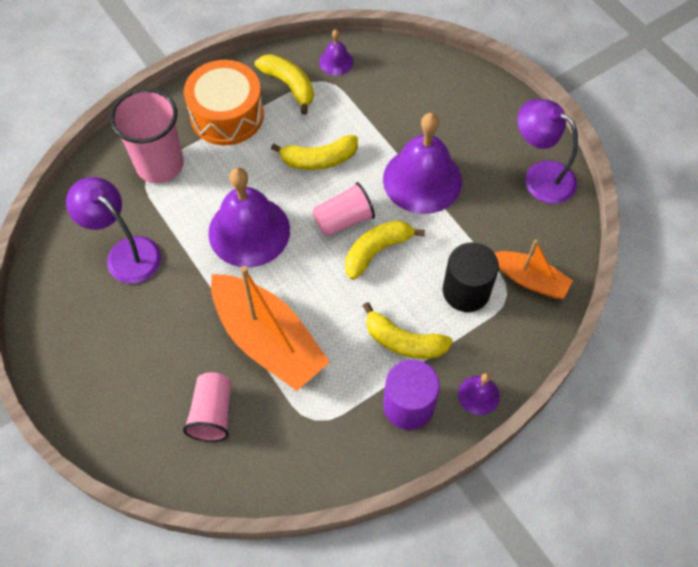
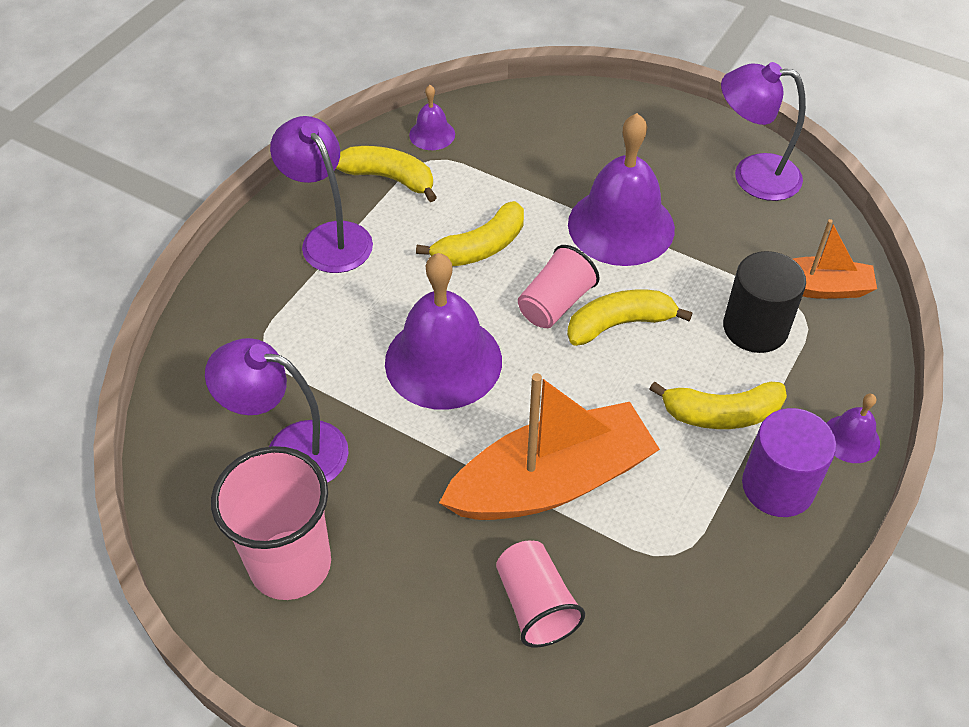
camera: 25 degrees left, 10 degrees down
(160, 165) = (273, 326): pink cup -> pink cup (290, 564)
(227, 115) = (329, 237): orange drum -> purple lamp
(268, 340) = (551, 482): orange boat -> orange boat turned 45 degrees counterclockwise
(376, 251) = (619, 324): yellow banana -> yellow banana turned 45 degrees clockwise

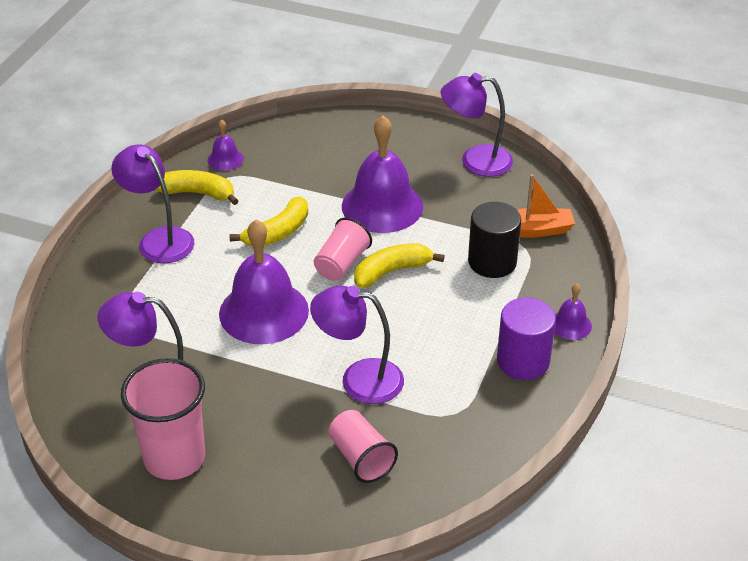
camera: 10 degrees left, 10 degrees down
(551, 482) = (359, 379): orange boat -> purple lamp
(721, 414) = (476, 320): yellow banana -> none

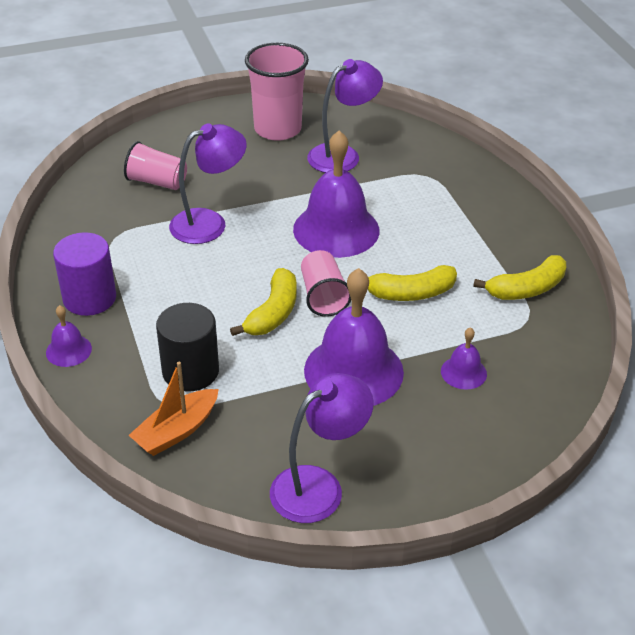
camera: 140 degrees right, 0 degrees up
(159, 239) = (493, 236): purple lamp -> none
(225, 159) = (557, 334): purple bell -> purple bell (463, 372)
(278, 232) = (410, 293): yellow banana -> yellow banana turned 105 degrees counterclockwise

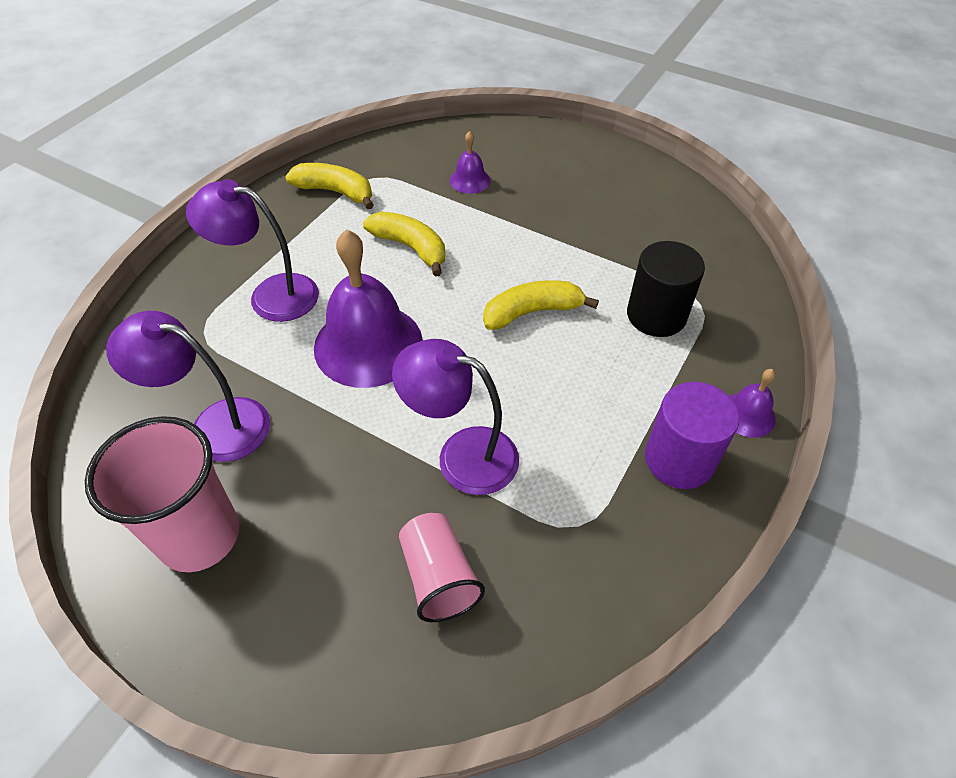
camera: 130 degrees left, 10 degrees up
(176, 431) = (713, 281): orange boat -> none
(319, 486) = (653, 189): purple lamp -> purple lamp (270, 295)
(323, 296) = (474, 295): pink cup -> none
(353, 371) = (536, 230): purple bell -> none

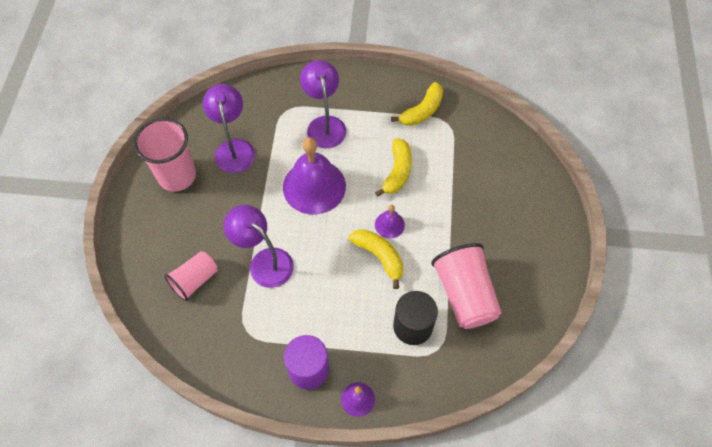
camera: 65 degrees right, 10 degrees up
(335, 192) = (422, 111): yellow banana -> yellow banana turned 45 degrees clockwise
(462, 455) = (264, 261): purple lamp -> purple lamp turned 45 degrees counterclockwise
(470, 180) = (477, 176): purple bell -> purple bell (389, 224)
(632, 251) = (464, 294): none -> pink cup

